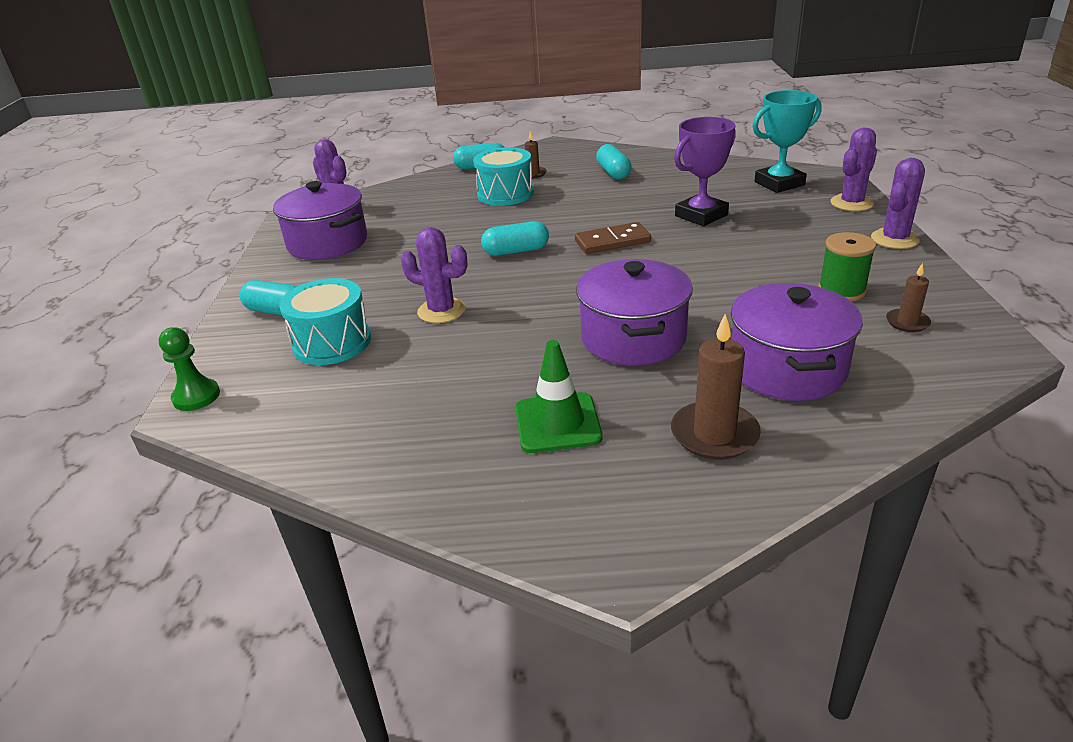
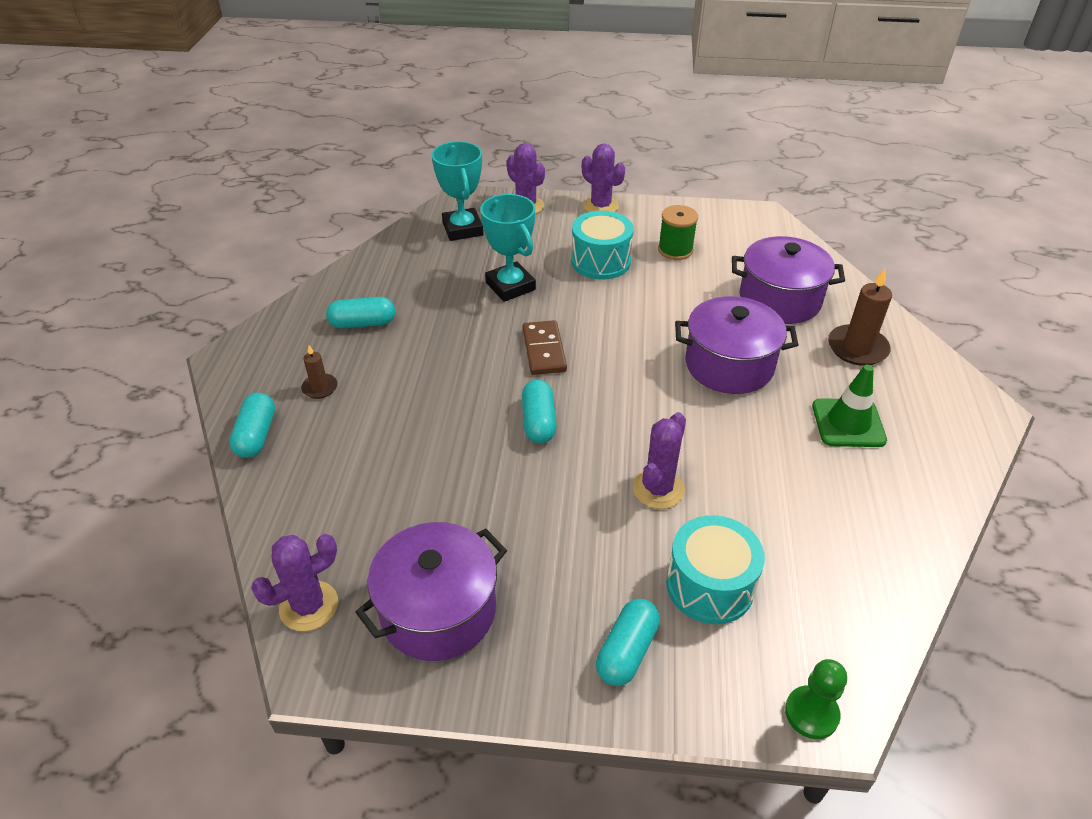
camera: 85 degrees left, 10 degrees up
(505, 194) = (371, 418): turquoise drum -> turquoise drum (600, 261)
(701, 215) = (510, 286): purple trophy -> turquoise trophy
(907, 322) = (725, 237): brown candle -> none

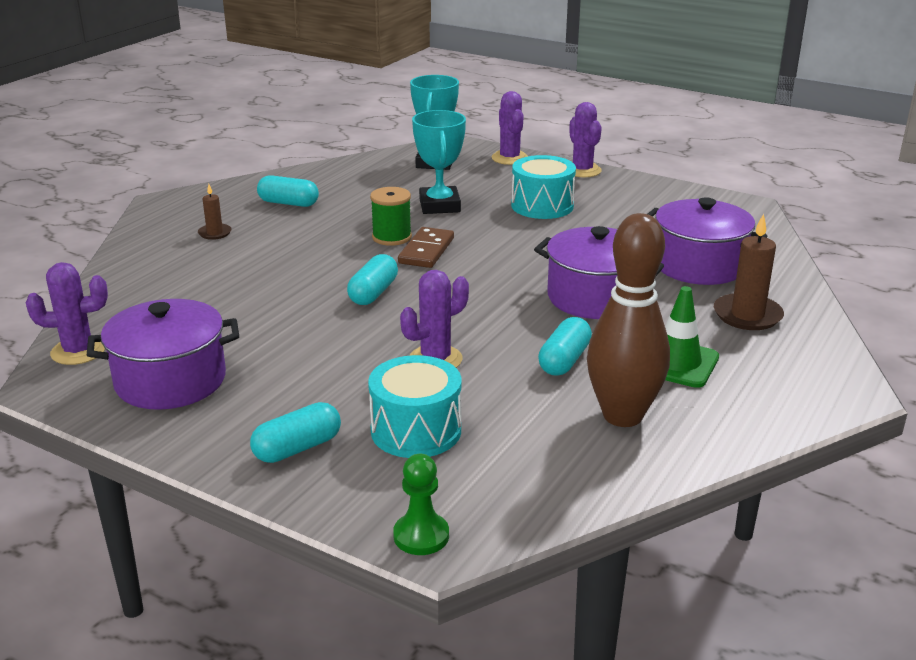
camera: 25 degrees right, 15 degrees down
(256, 435) = (139, 249): turquoise capsule -> turquoise capsule (564, 360)
(675, 250) = (625, 212): green spool -> green spool (391, 237)
(854, 501) = (622, 416): none -> brown bowling pin

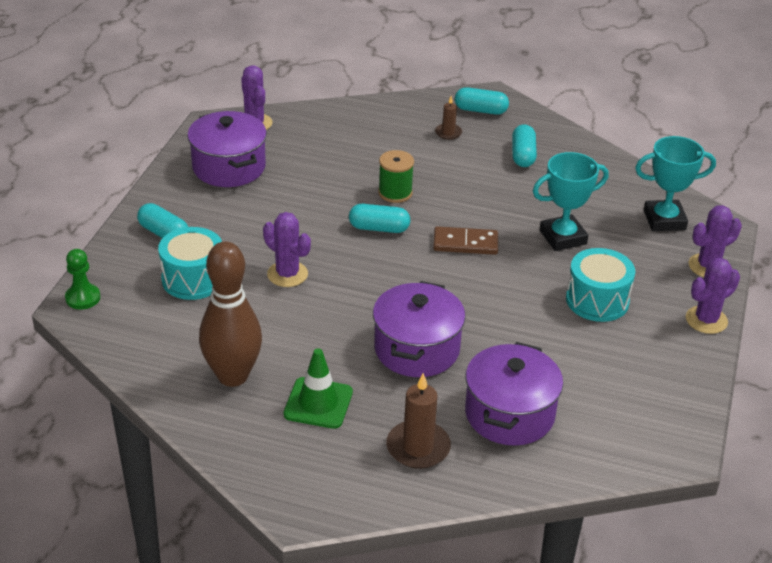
camera: 75 degrees right, 10 degrees up
(391, 237) = (483, 221): green spool -> green spool (395, 193)
(564, 360) = (304, 340): turquoise capsule -> turquoise capsule (480, 110)

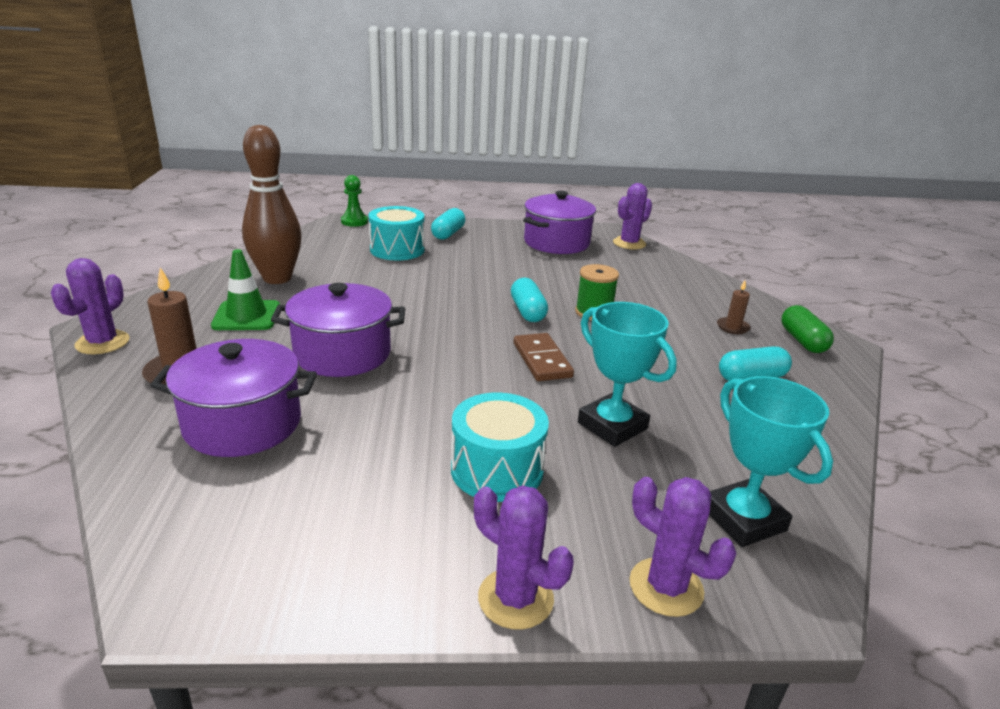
camera: 70 degrees right, 10 degrees down
(287, 274) = (426, 281): purple cactus -> purple cactus (102, 343)
(480, 110) = (802, 341): turquoise capsule -> green capsule

